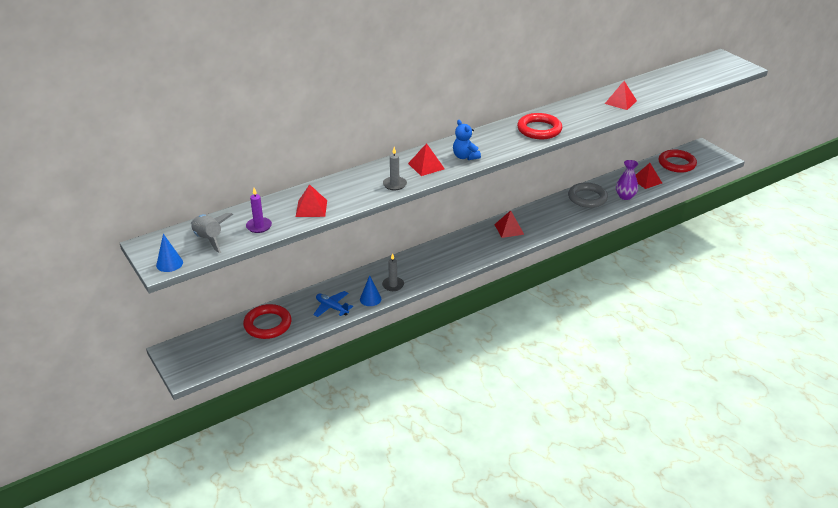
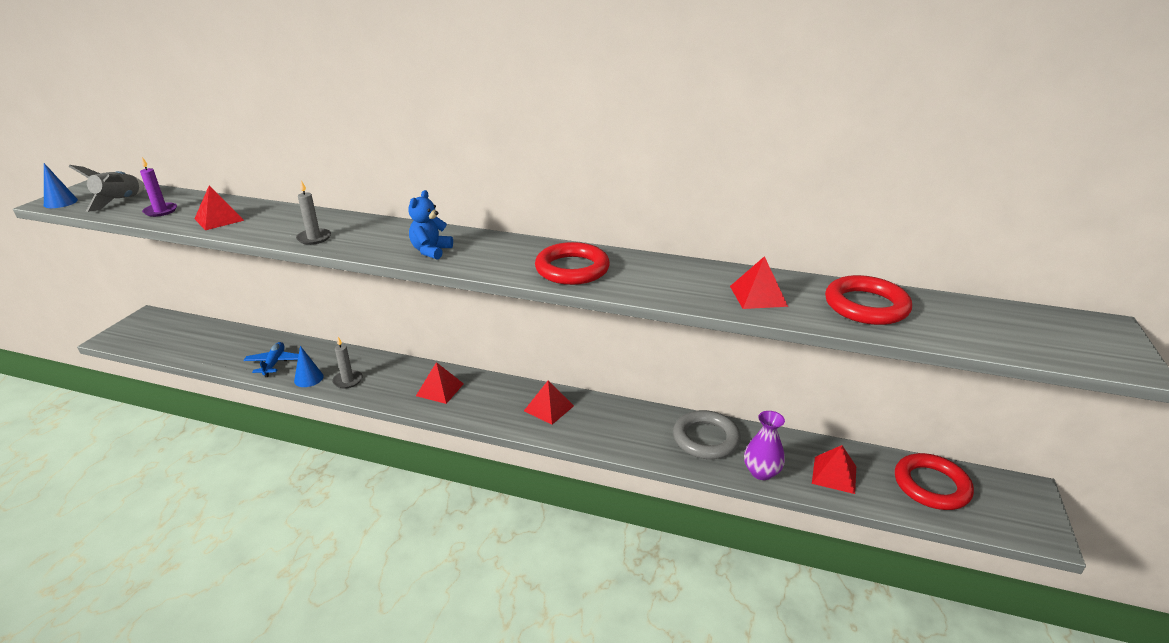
camera: 50 degrees right, 5 degrees down
(267, 324) = (218, 343): red ring -> red ring (866, 306)
(426, 166) = (379, 239): red pyramid -> red pyramid (440, 389)

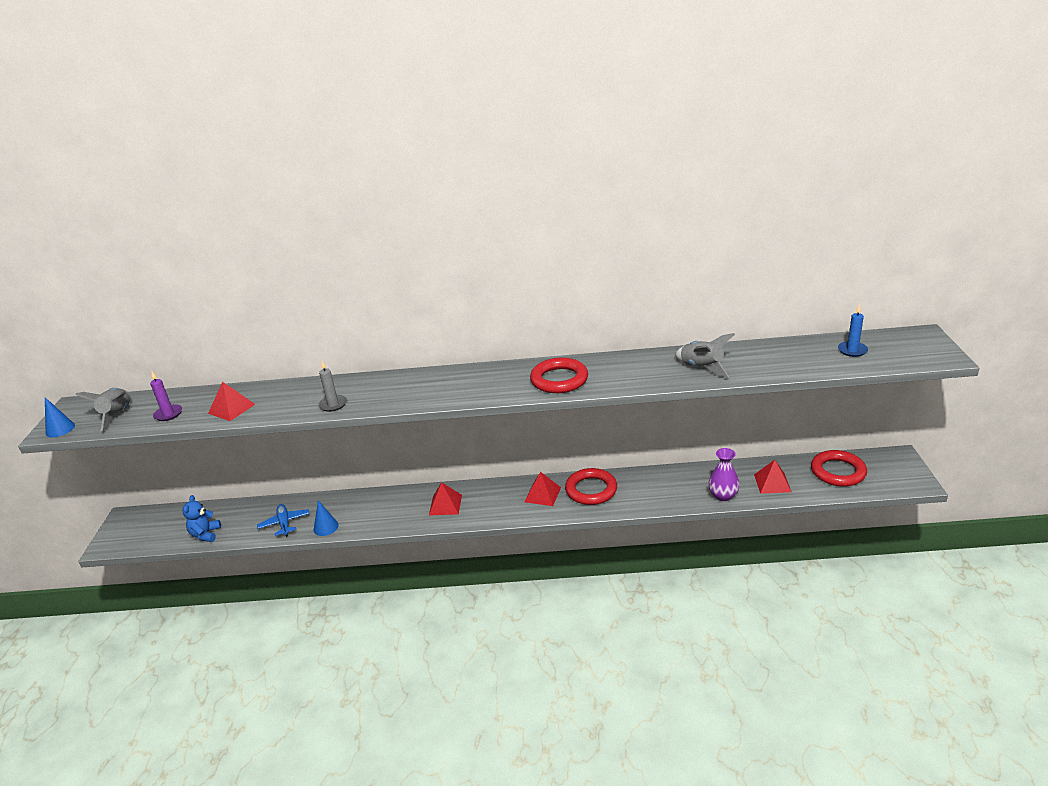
camera: 15 degrees left, 0 degrees up
(348, 380) = (361, 519): grey candle -> none
(431, 251) = (439, 392): blue teddy bear -> blue teddy bear (205, 534)
(706, 439) = (672, 483): grey ring -> none
(758, 296) = (702, 367): red pyramid -> grey rocket
(866, 306) = (775, 357): red ring -> red ring (591, 490)
(984, 322) = (852, 350): none -> blue candle

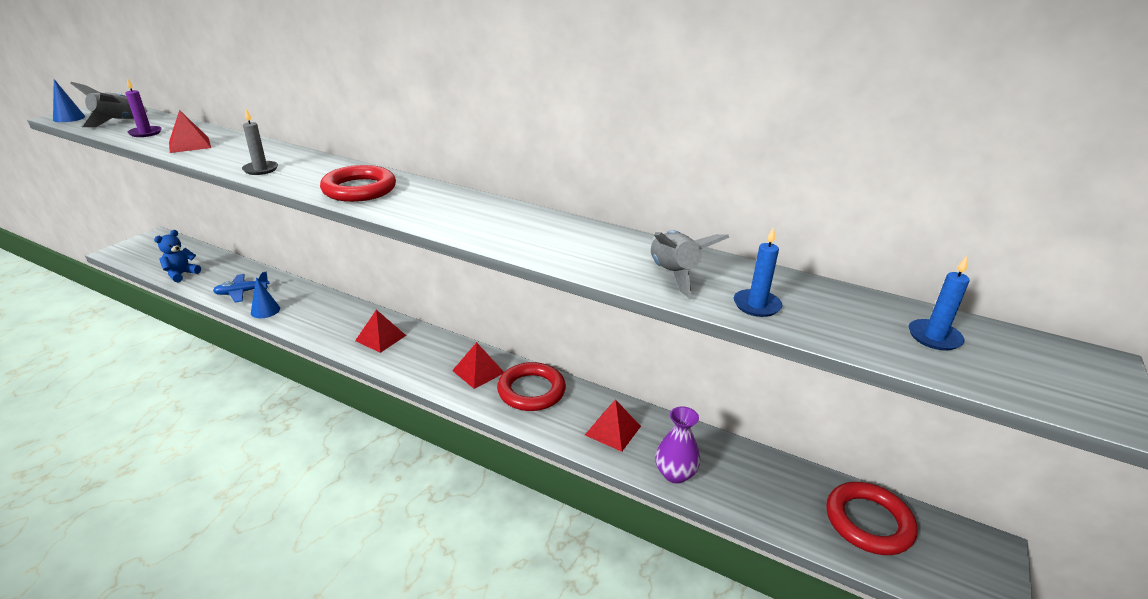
camera: 25 degrees right, 0 degrees up
(284, 523) = (242, 292): blue plane -> blue plane turned 120 degrees counterclockwise
(559, 380) = (489, 225): red ring -> red ring (359, 189)
(761, 367) = (756, 305): none -> blue candle
(772, 483) = (757, 490): red pyramid -> red pyramid (613, 430)

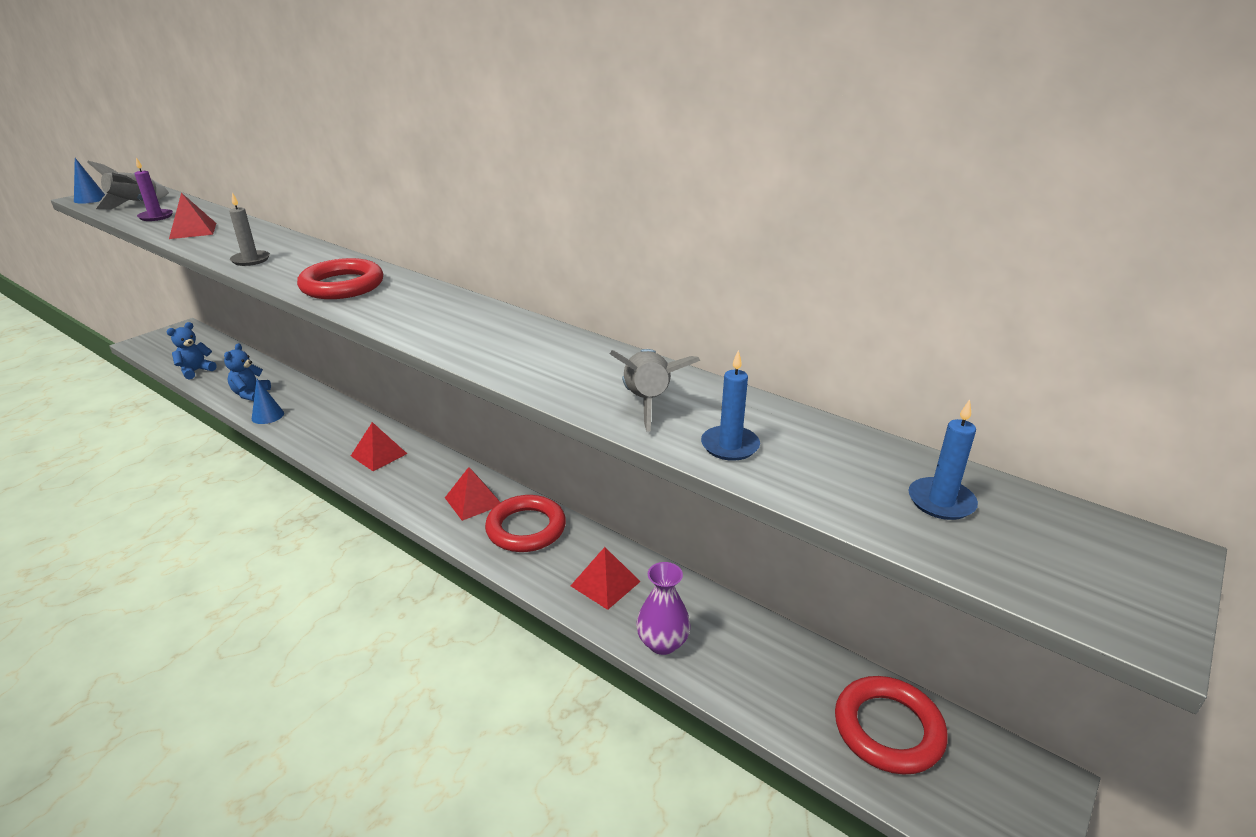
camera: 10 degrees right, 0 degrees up
(242, 292) = (250, 394): blue plane -> blue teddy bear

